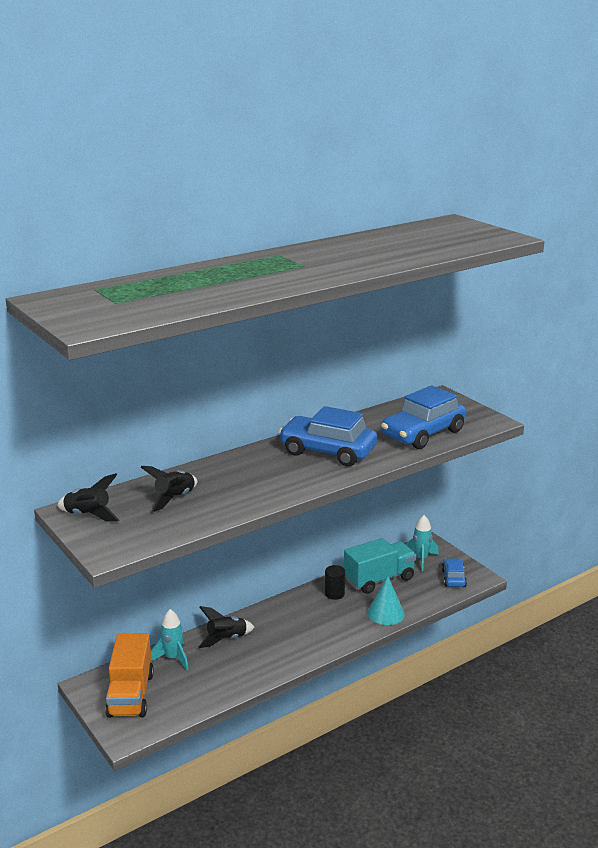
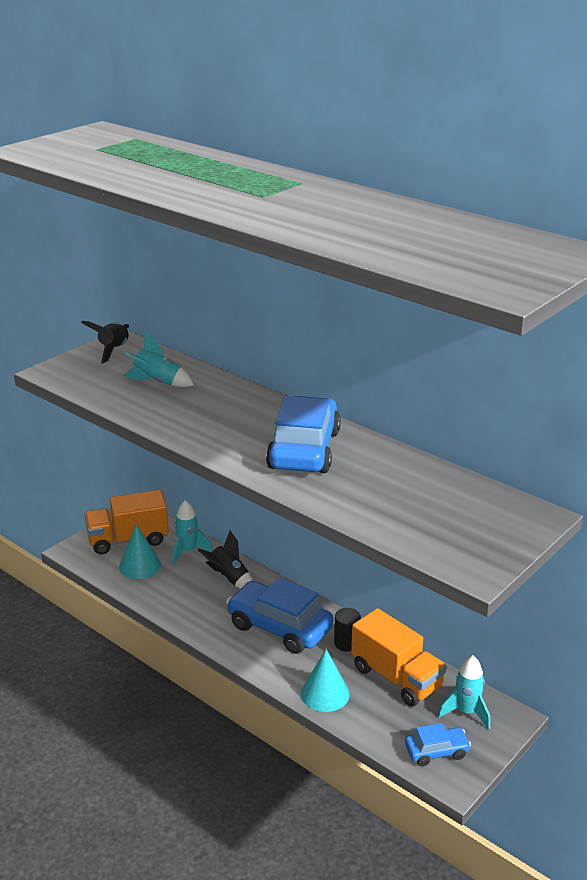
camera: 75 degrees right, 5 degrees up
(175, 498) = (158, 382): black rocket -> turquoise rocket
(178, 691) = (140, 566): none -> turquoise cone
(379, 579) = (396, 677): turquoise truck -> orange truck
(423, 433) = (394, 512): blue car -> blue car (279, 627)

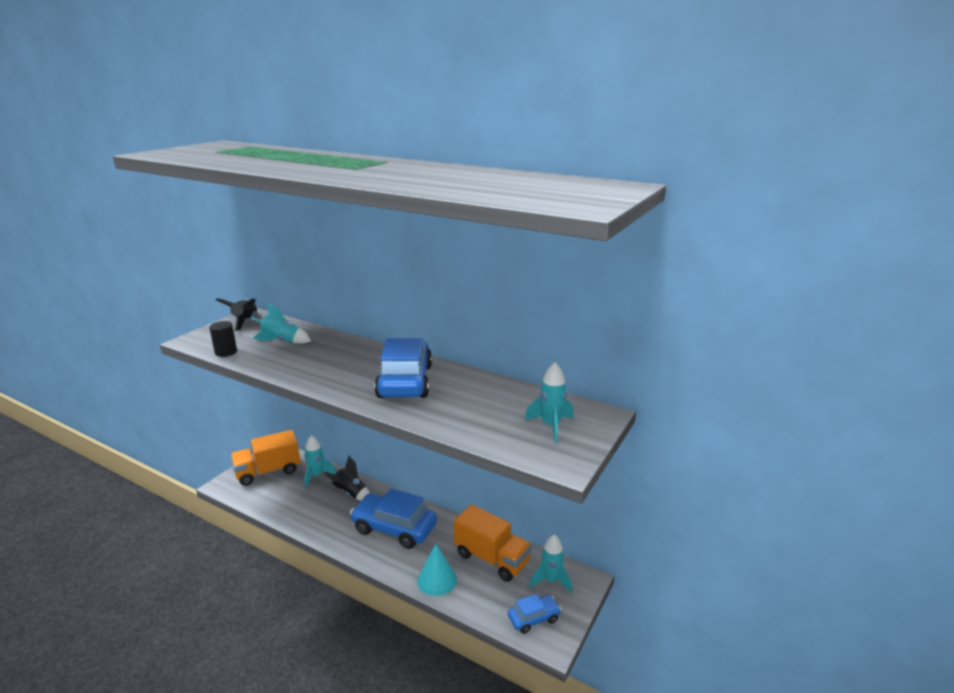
camera: 10 degrees left, 5 degrees down
(140, 566) = (278, 491): turquoise cone -> none
(346, 643) = (449, 535): black cylinder -> black cylinder (226, 352)
(471, 524) = (551, 426): none -> turquoise rocket

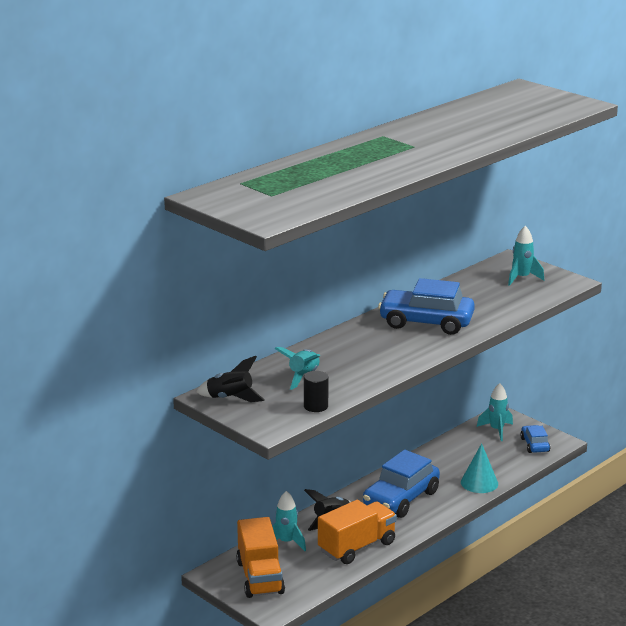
camera: 75 degrees left, 0 degrees up
(491, 558) = (461, 453): orange truck -> orange truck (357, 547)

